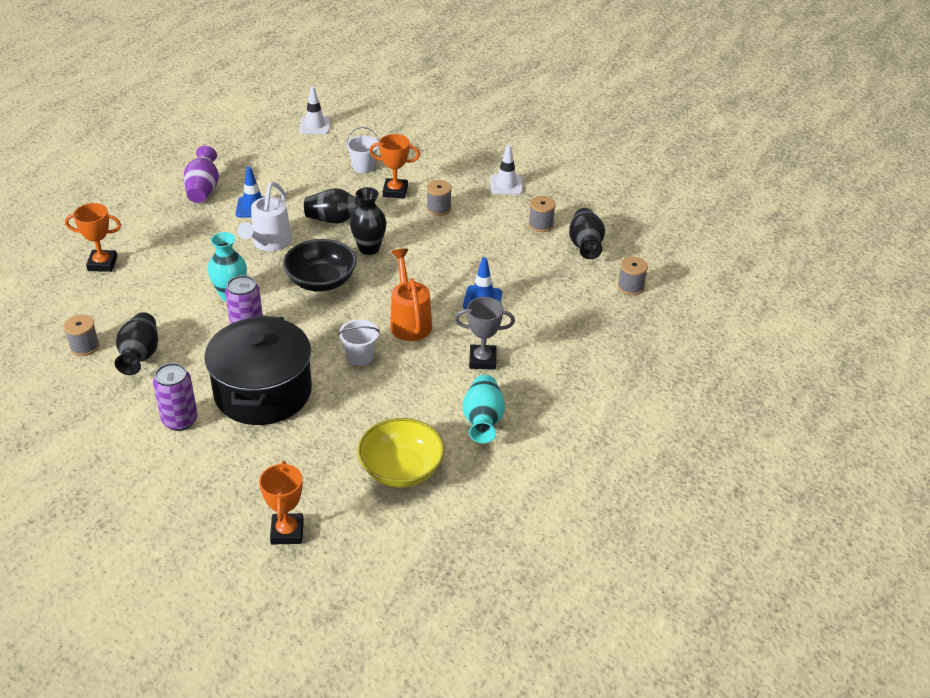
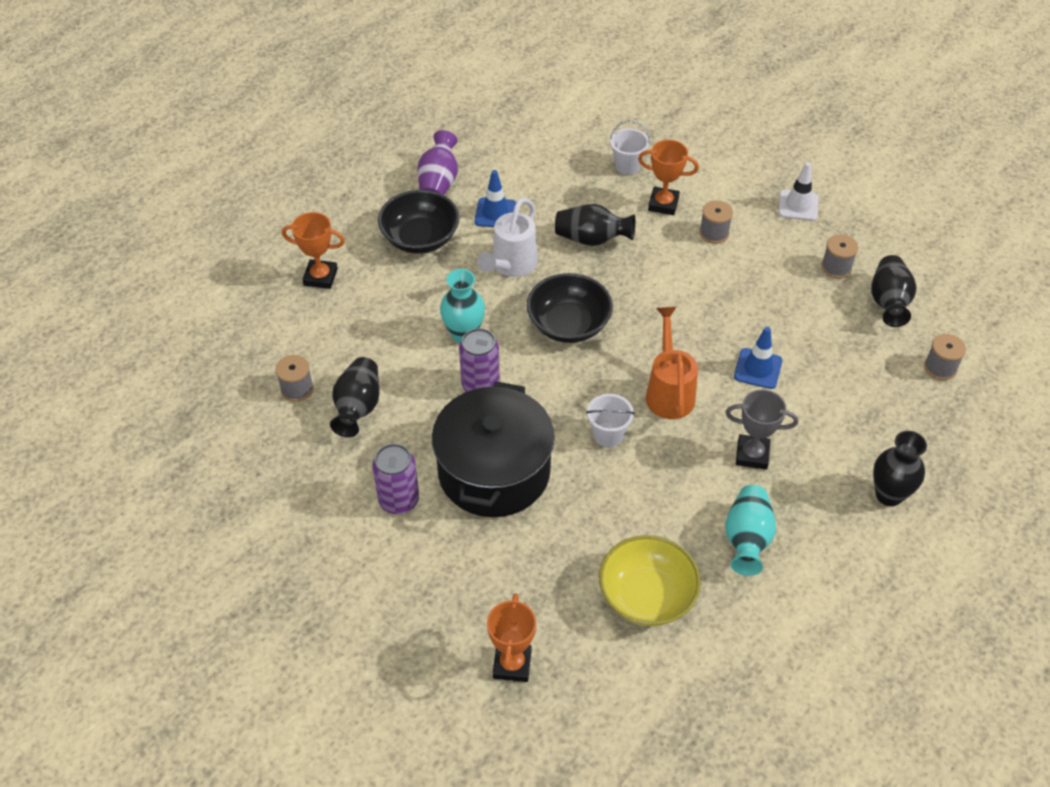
camera: 10 degrees right, 10 degrees up
(189, 230) = (420, 238): none -> black bowl
(315, 125) = (573, 101): white traffic cone -> none
(369, 248) = (627, 283): black vase -> black vase (889, 495)

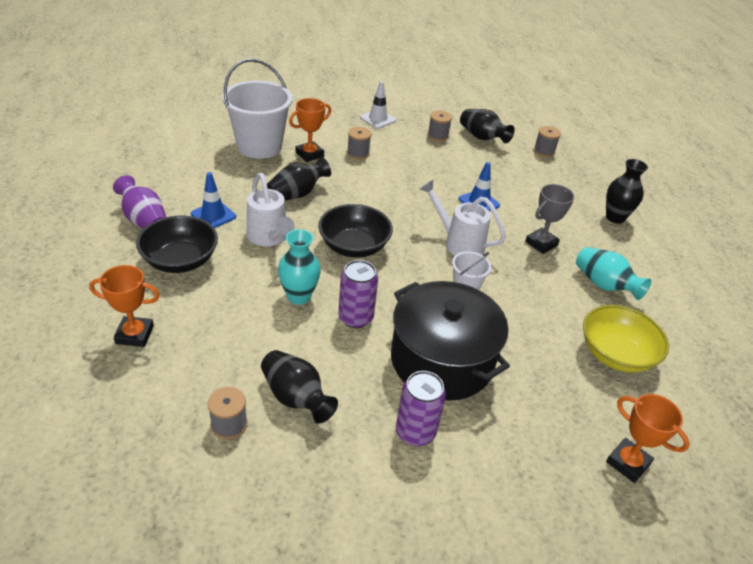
camera: 55 degrees left, 10 degrees down
(320, 277) = (134, 335): orange trophy -> orange trophy turned 45 degrees clockwise
(627, 165) = (259, 146): white bucket -> white bucket, size x2.12
(669, 391) = (458, 243): orange watering can -> white watering can

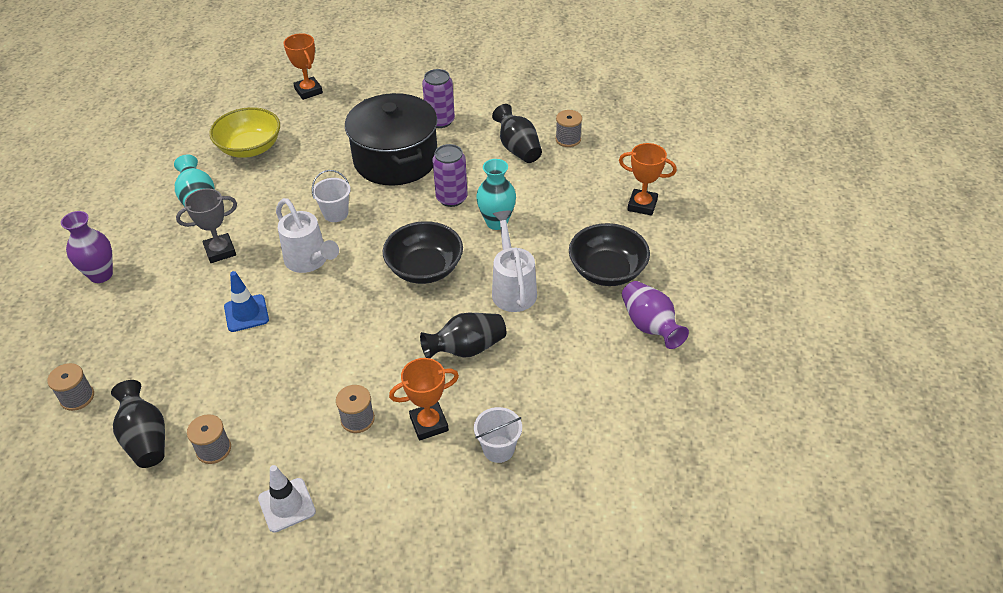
camera: 160 degrees left, 5 degrees up
(213, 215) = (571, 325): blue traffic cone -> none
(259, 146) = (498, 449): white bucket -> white bucket, size x0.47
(615, 217) = (101, 275): black vase -> purple vase

